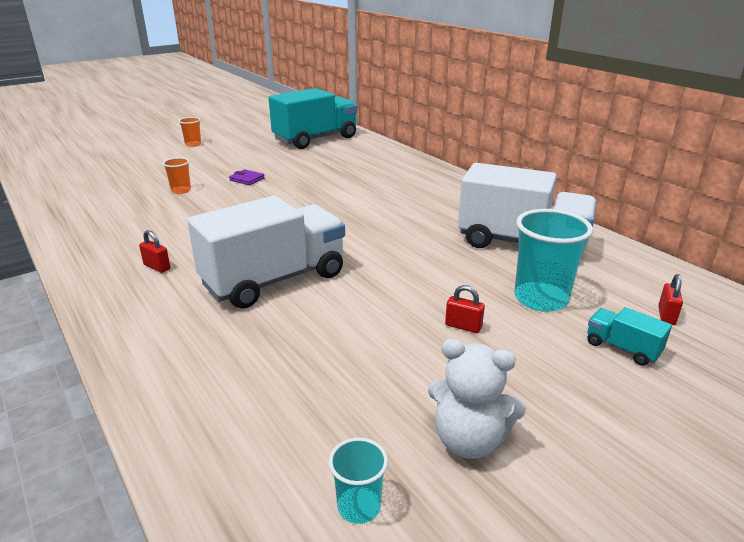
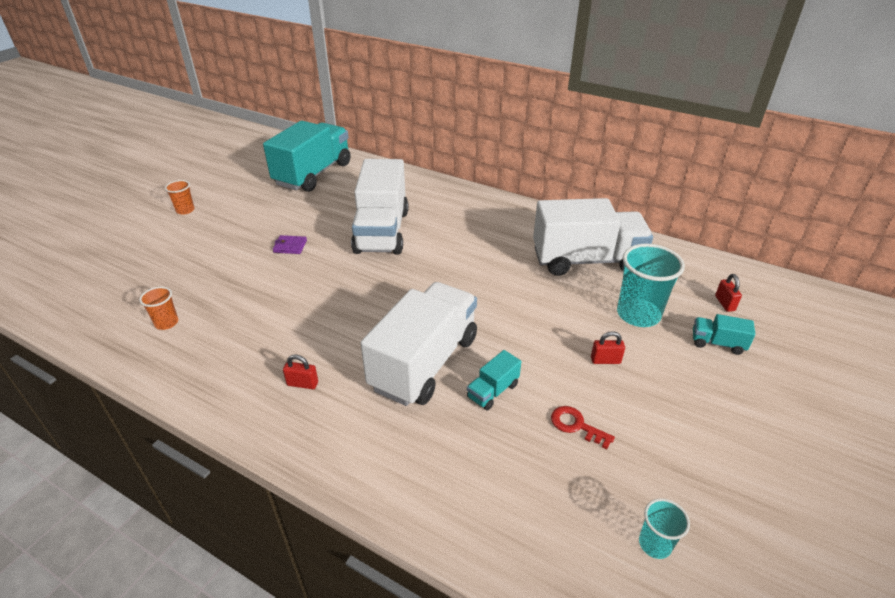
camera: 25 degrees left, 10 degrees up
(181, 190) = (234, 279): orange cup -> orange cup (166, 323)
(316, 318) = (493, 391): none -> turquoise truck
(334, 184) = (382, 231): none -> white truck
(375, 370) = (576, 425): none -> red key
(469, 440) = (681, 460): white teddy bear -> none

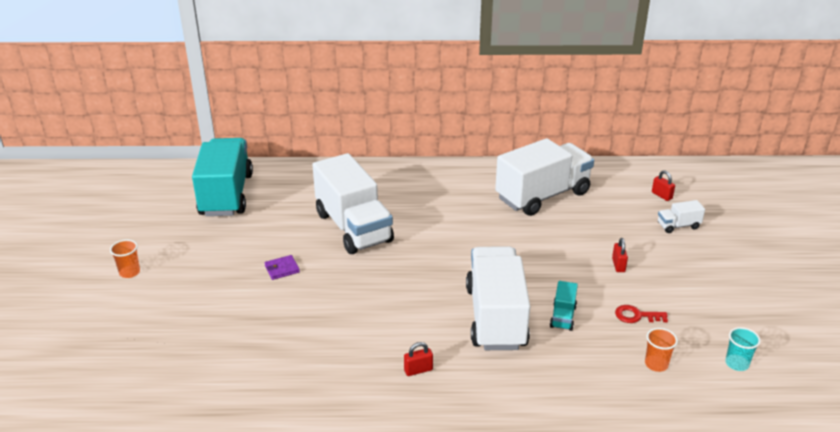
camera: 30 degrees left, 5 degrees down
(166, 323) = (242, 374): orange cup -> orange cup (656, 364)
(605, 360) = (618, 265): red padlock -> red padlock turned 60 degrees counterclockwise
(638, 314) = (613, 224): turquoise cup -> none
(717, 343) = (678, 226): turquoise truck -> white truck

